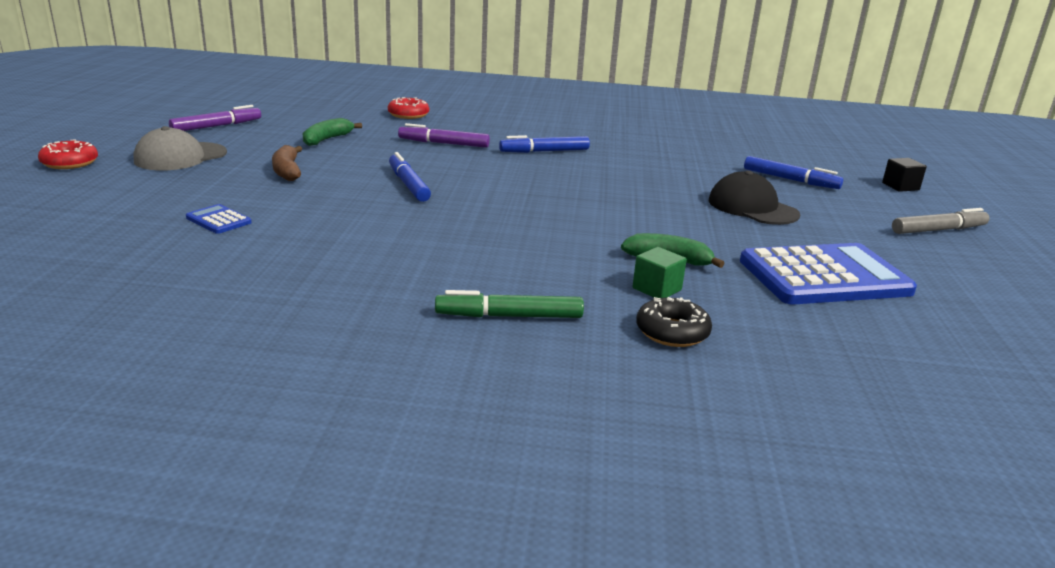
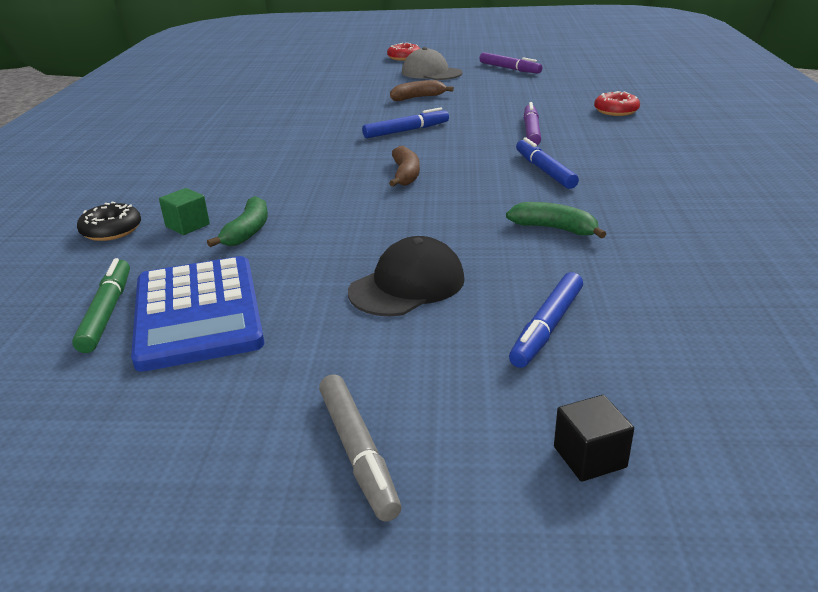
camera: 90 degrees right, 5 degrees up
(218, 220) = (316, 97): blue calculator -> none
(327, 139) = (505, 97): green banana -> green banana (554, 229)
(509, 316) = (157, 178): green marker -> green marker (107, 312)
(539, 193) = (405, 175): none -> brown banana

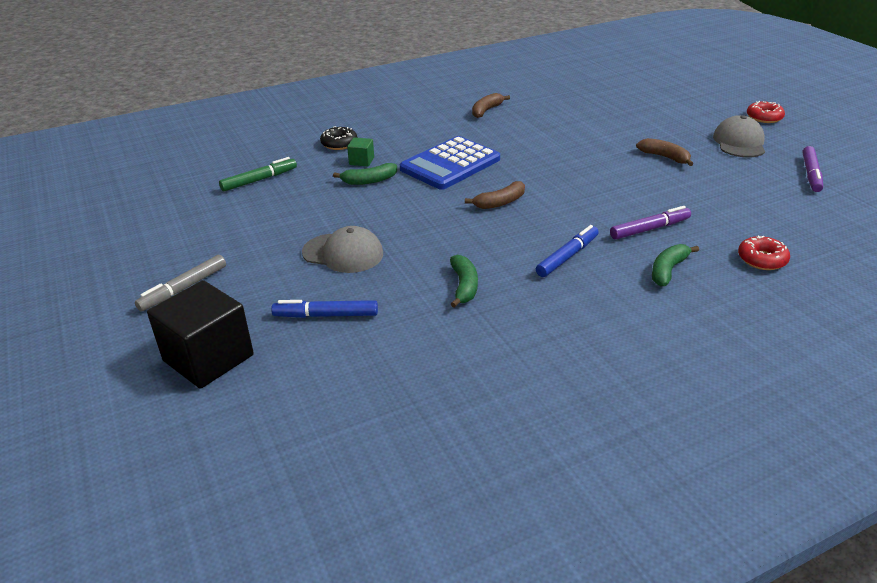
camera: 60 degrees right, 5 degrees up
(196, 136) = (486, 110): none -> brown banana
(198, 313) = (273, 203): blue calculator -> blue calculator (450, 164)
(406, 131) = (584, 176): blue marker -> none
(407, 285) = (343, 253): black cap -> grey cap
(589, 457) = (208, 358): black cube -> black cube, size x2.18
(604, 141) = (668, 270): none -> green banana

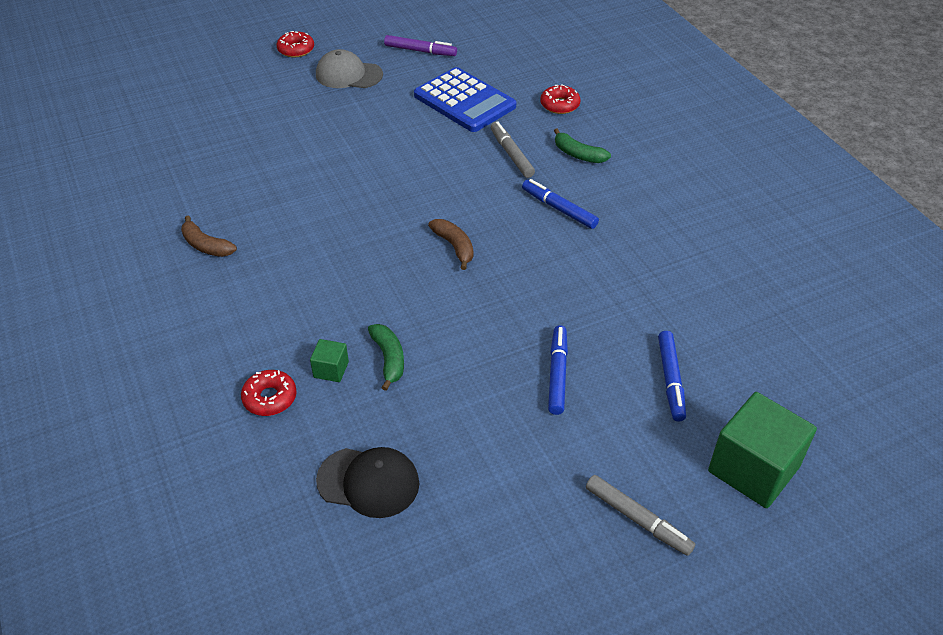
camera: 90 degrees left, 10 degrees up
(208, 358) = (753, 469): black cube -> green cube
(259, 180) = (368, 482): green marker -> black cap
(339, 144) = (270, 398): black donut -> red donut
(343, 253) = (557, 374): grey cap -> blue marker
(450, 164) = (357, 283): blue calculator -> blue calculator (464, 101)
(464, 286) = (612, 279): green banana -> none
(649, 229) = (511, 154): purple marker -> grey marker
(665, 157) = (371, 124): brown banana -> none

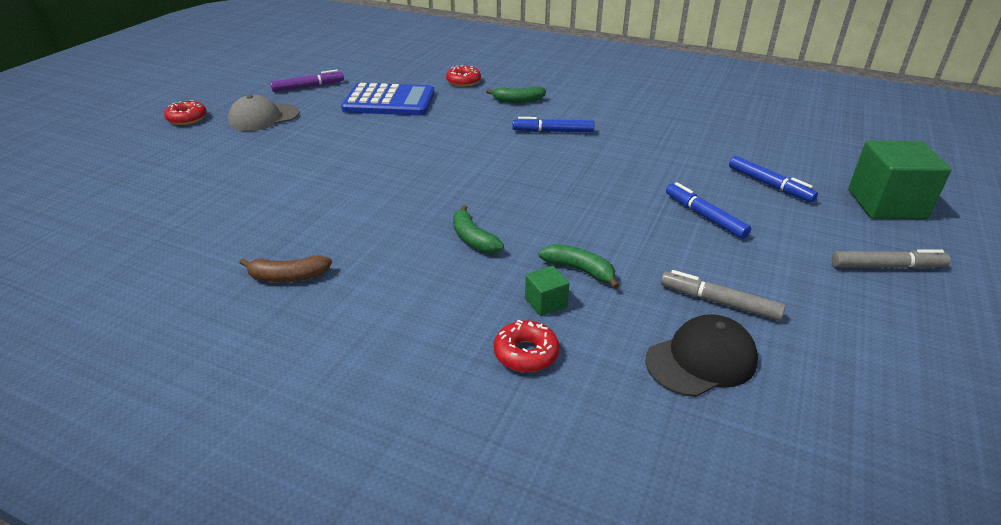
camera: 40 degrees left, 10 degrees down
(353, 285) = (473, 239): none -> green banana
(454, 247) = (515, 181): brown banana -> none
(511, 154) = (472, 116): grey marker -> grey marker (719, 302)

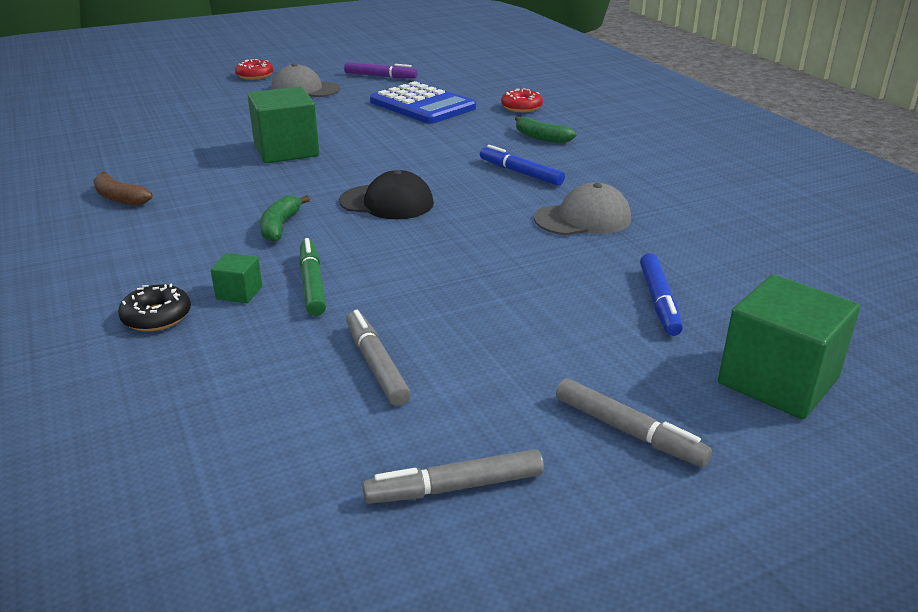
camera: 40 degrees right, 5 degrees down
(354, 176) = (286, 151): none -> green cube
(526, 353) = (157, 317): red donut -> black donut
(580, 270) = (312, 284): green banana -> green marker
(644, 149) = (583, 219): none -> grey cap
(701, 360) = (265, 394): black cap -> black cap (387, 202)
(704, 216) = (518, 296): blue marker -> none
(886, 347) = (455, 487): none -> grey marker

